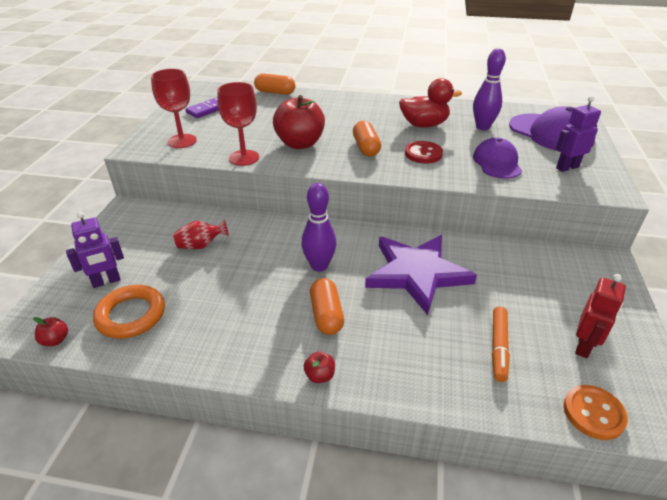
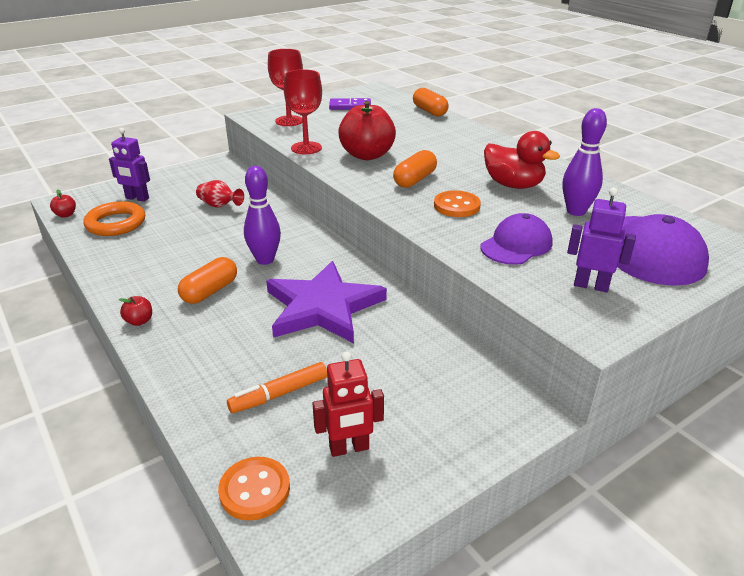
camera: 45 degrees right, 5 degrees down
(423, 154) = (456, 206): red button -> orange button

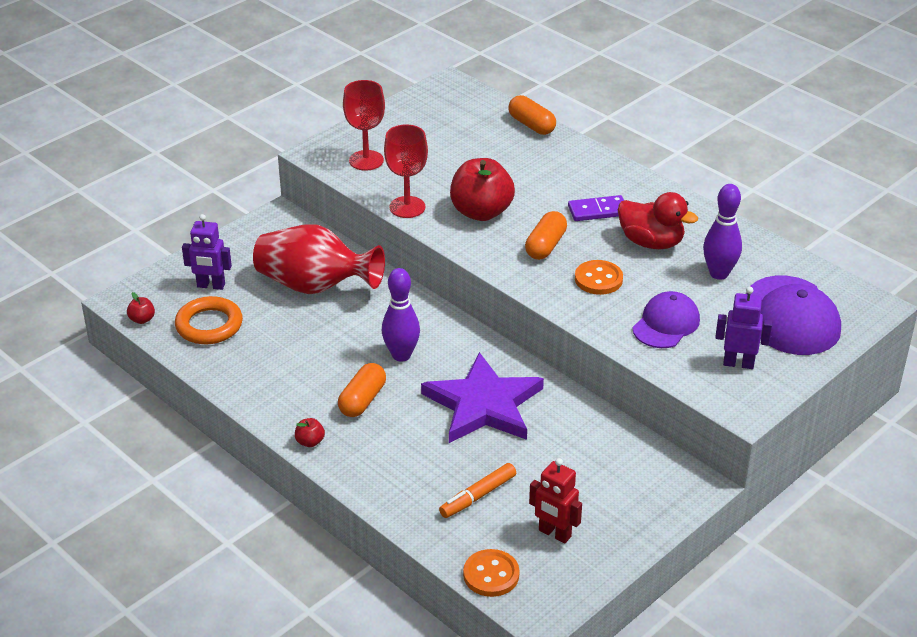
camera: 10 degrees left, 5 degrees up
(219, 206) = (315, 286): red vase -> red vase, size x2.19
(349, 448) = (554, 534): red robot -> red robot turned 60 degrees clockwise
(350, 106) = (430, 124): purple domino -> purple domino (598, 211)

